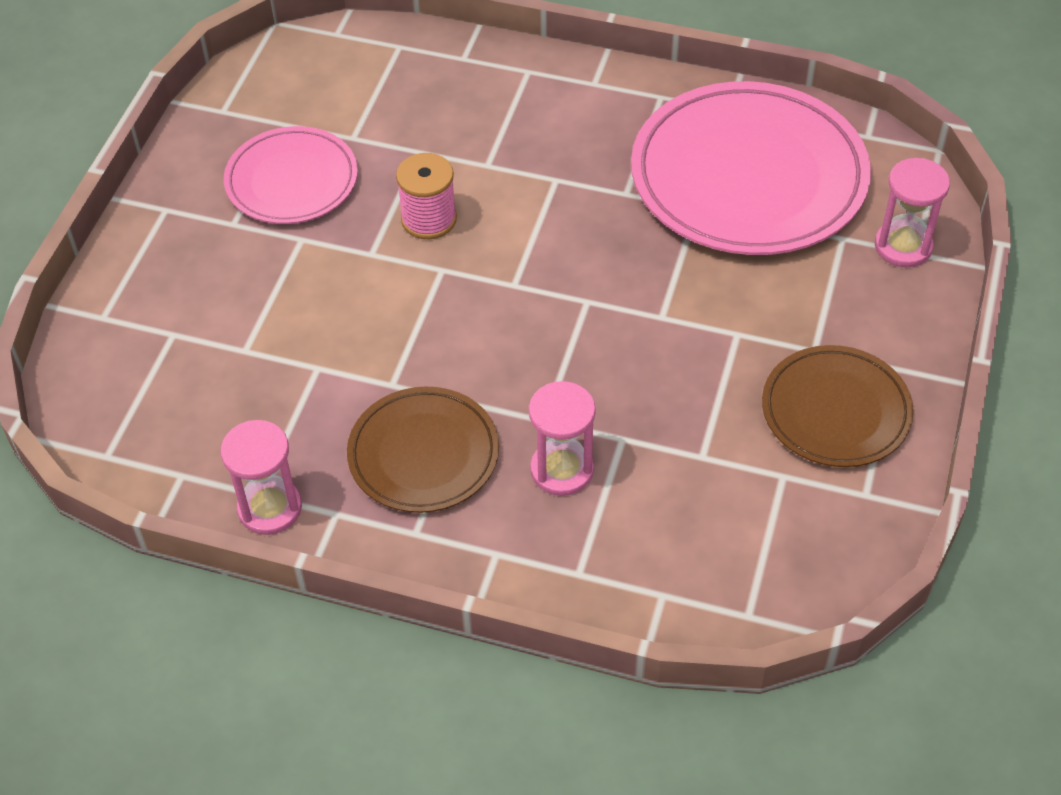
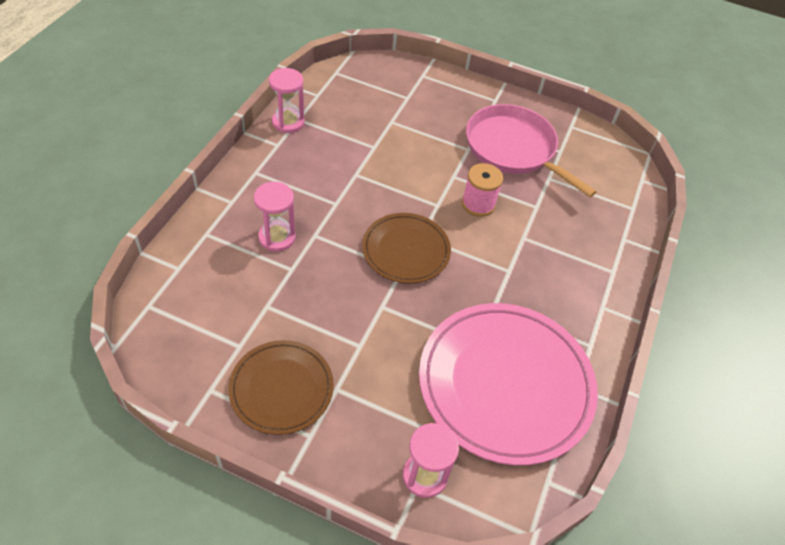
camera: 90 degrees right, 0 degrees up
(292, 181) = (514, 149): pink plate -> pink pan
(423, 454) = (305, 181): brown plate -> brown plate (406, 250)

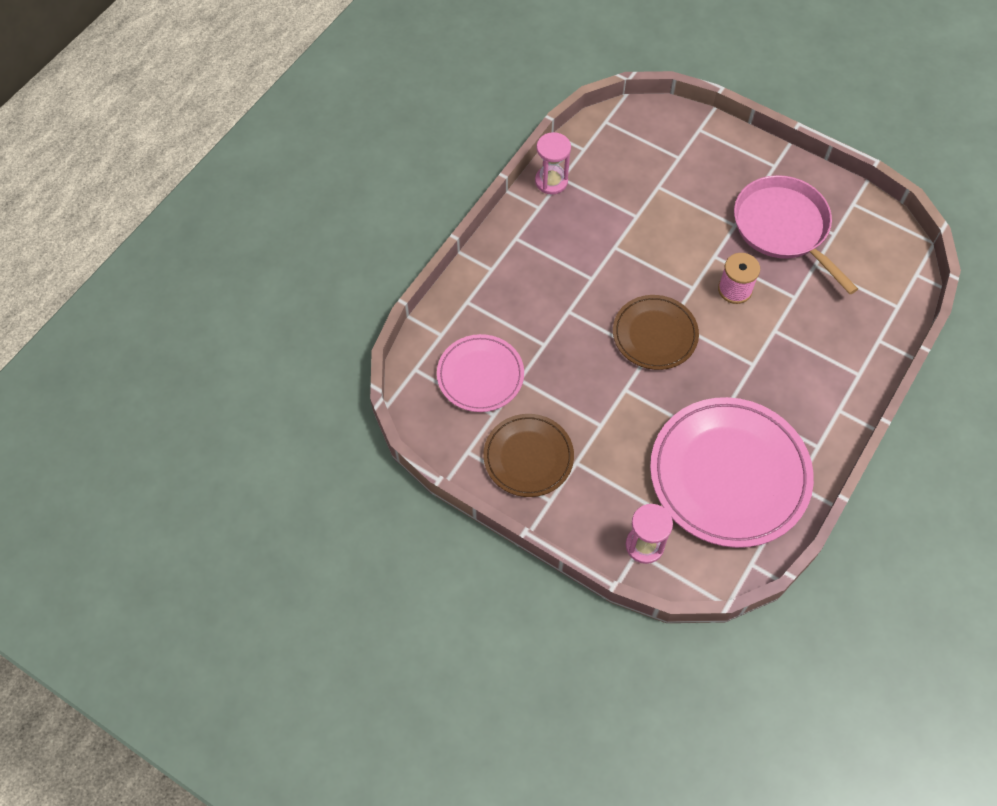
camera: 15 degrees right, 10 degrees up
(223, 306) = (480, 375): none -> pink plate
(277, 237) = (532, 310): pink hourglass -> none

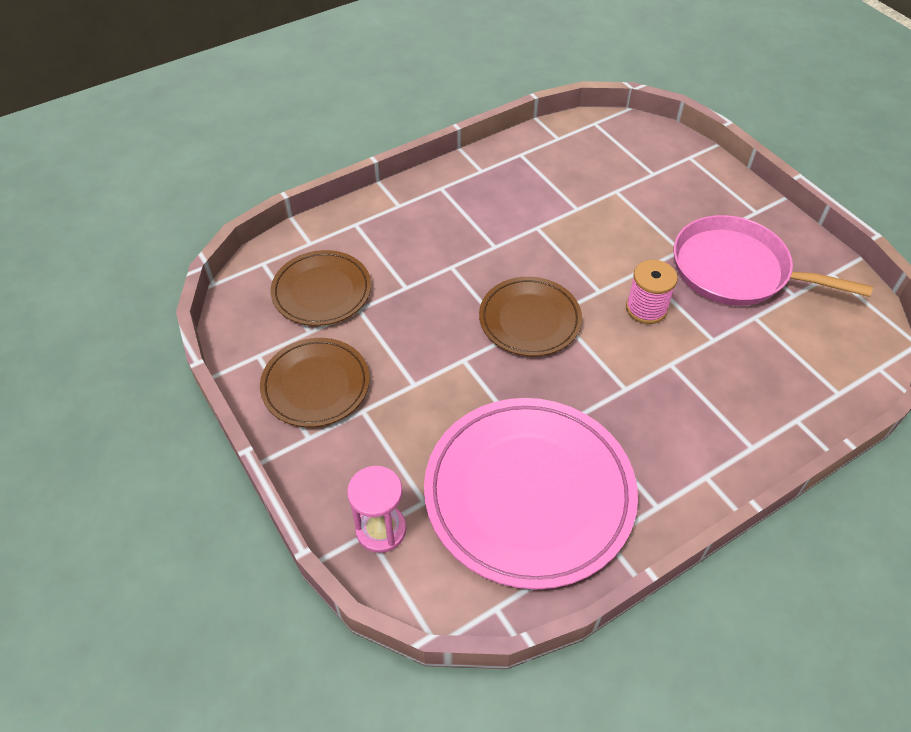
camera: 25 degrees right, 10 degrees down
(480, 375) = (322, 291): pink plate -> brown plate
(551, 181) = (508, 153): pink hourglass -> none
(784, 228) = (736, 270): pink pan -> pink pan turned 60 degrees counterclockwise

